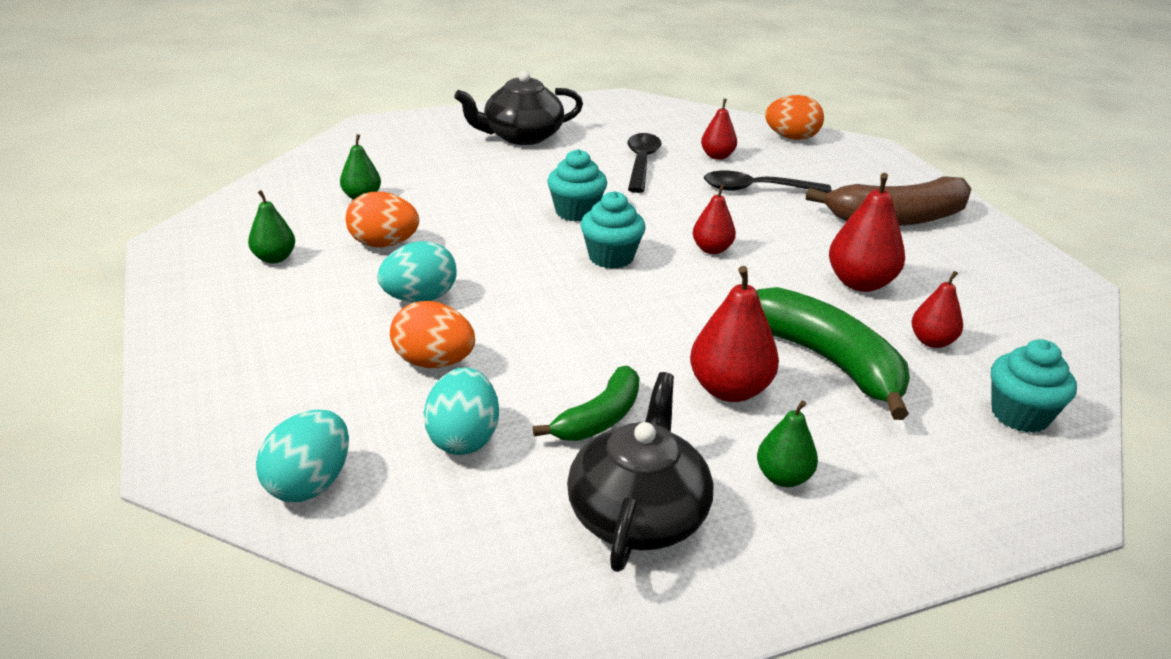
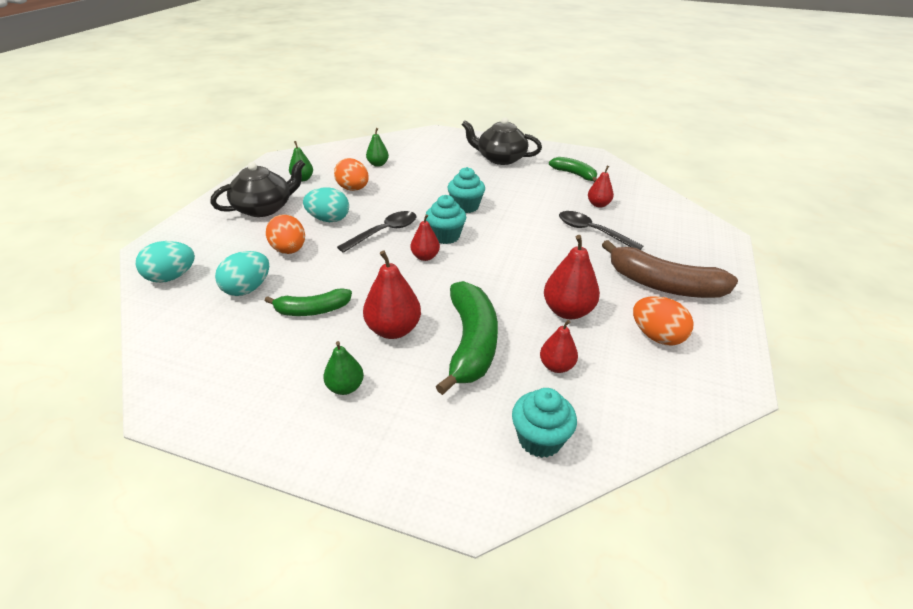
camera: 40 degrees right, 5 degrees up
(638, 514) = (256, 362): black teapot -> black teapot (264, 208)
(639, 129) = (574, 174): none -> green banana
(641, 163) = (544, 193): black spoon -> black spoon (384, 232)
(712, 249) = (507, 254): red pear -> red pear (425, 257)
(791, 138) = (669, 210): orange egg -> orange egg (657, 336)

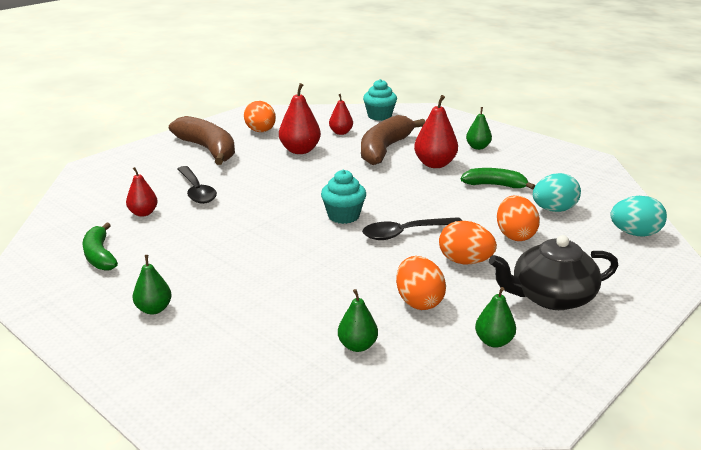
camera: 155 degrees left, 10 degrees down
(329, 219) = (465, 261): turquoise egg -> orange egg
(425, 257) = (378, 202): red pear -> none
(465, 206) = (291, 243): turquoise cupcake -> none
(471, 343) = (385, 149): green banana -> brown banana
(500, 158) = (154, 309): black teapot -> green pear

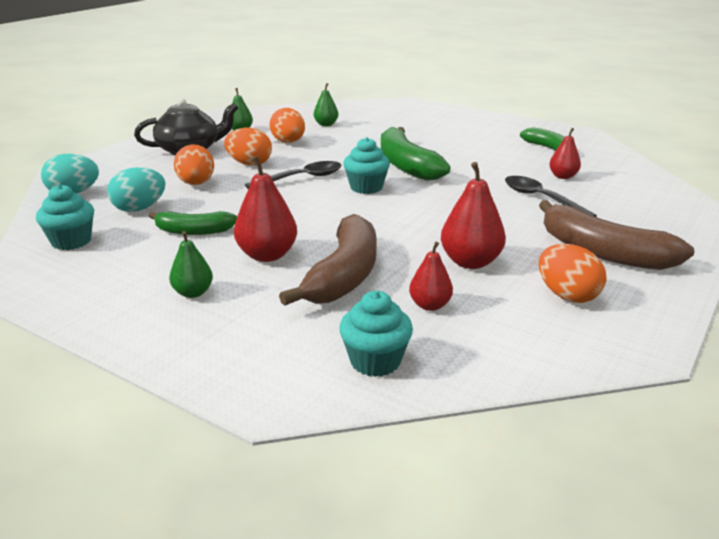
camera: 170 degrees right, 0 degrees up
(154, 309) = (467, 129): green pear -> none
(287, 242) = (406, 165): none -> green banana
(586, 184) = (71, 241): none -> turquoise cupcake

